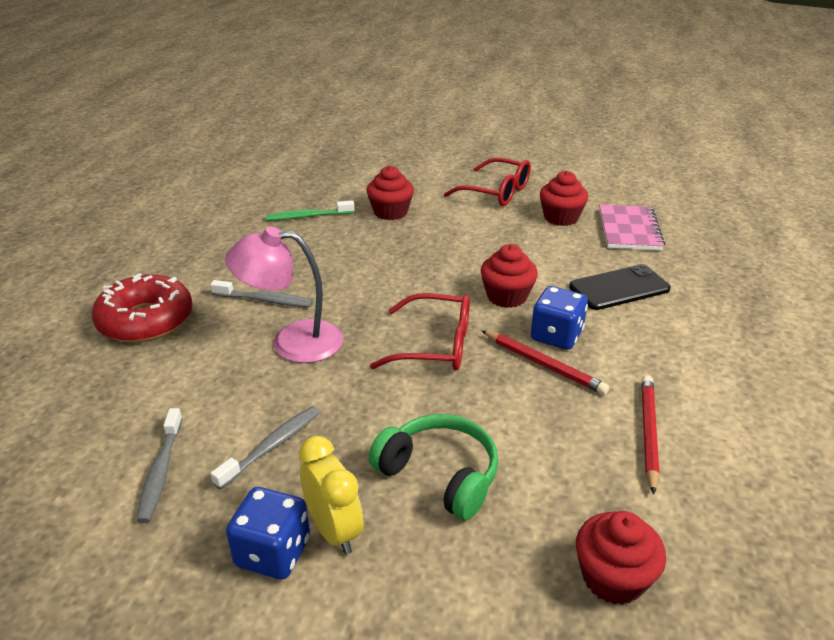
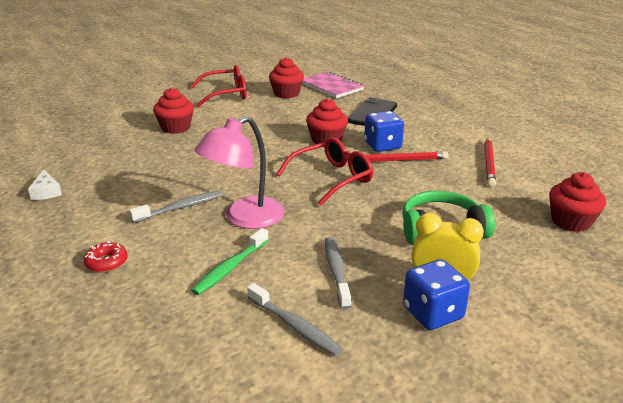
camera: 45 degrees left, 5 degrees down
(146, 320) = (106, 262): red donut -> red donut, size x0.44
(206, 231) = (46, 192): none -> white cheese
(308, 216) = (118, 152): green toothbrush -> green toothbrush (230, 268)
(649, 433) = (488, 163): red pencil -> red pencil turned 135 degrees counterclockwise

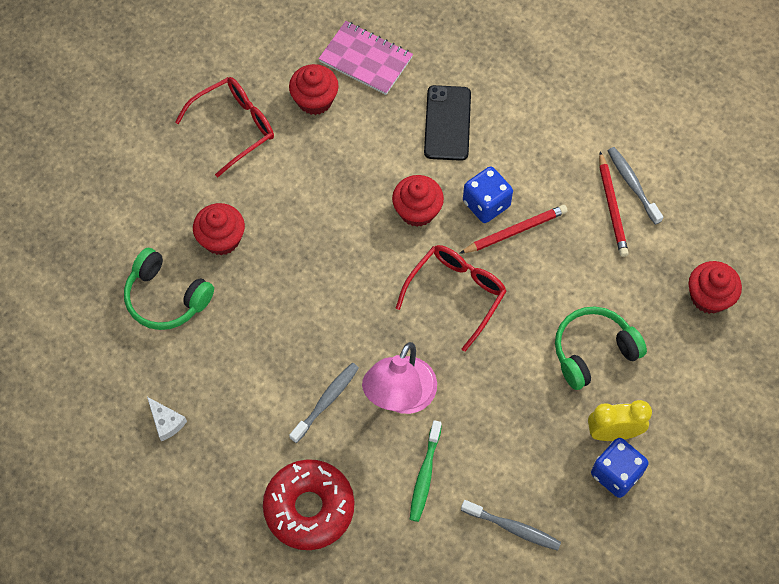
camera: 20 degrees left, 35 degrees up
(106, 262) = (309, 508): red donut -> red donut, size x2.25
(113, 142) = (166, 298): none -> green headphones
(336, 271) = (519, 447): grey toothbrush -> grey toothbrush (632, 184)

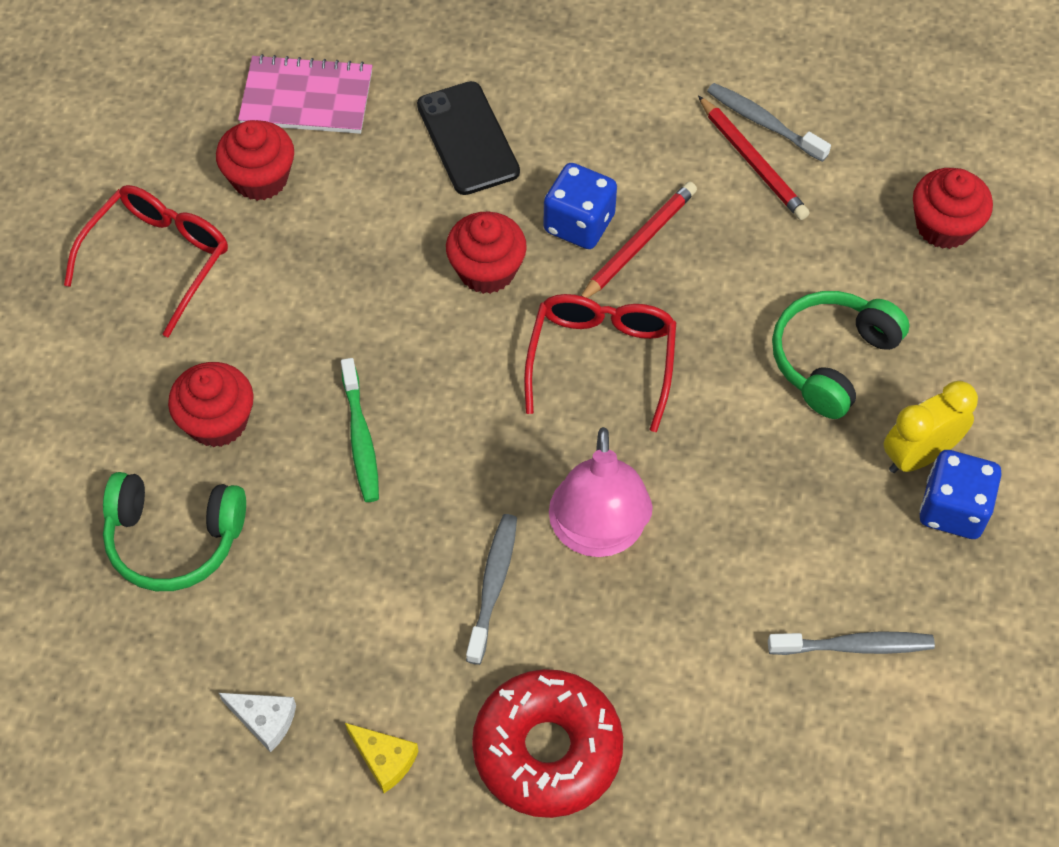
camera: 25 degrees left, 5 degrees down
(219, 473) = (384, 759): none -> yellow cheese
(425, 475) = (691, 628): green toothbrush -> green toothbrush (360, 438)

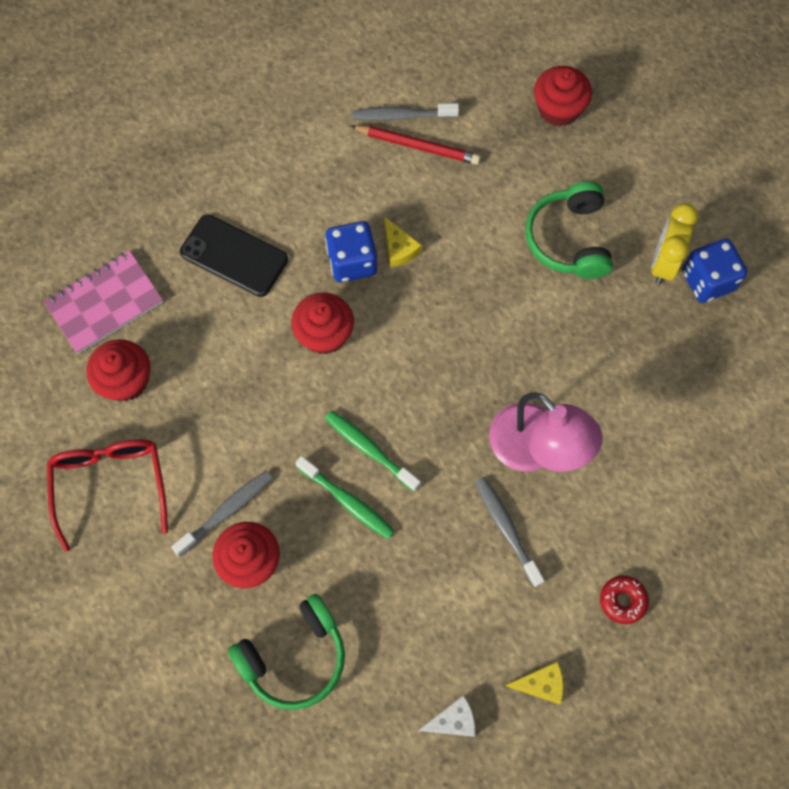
camera: 40 degrees left, 10 degrees up
(428, 407) = (369, 449): none -> green toothbrush
(547, 750) = (622, 600): red donut -> red donut, size x0.44
(601, 359) = (442, 339): red glasses -> none
(639, 244) = (399, 248): red pencil -> yellow cheese
(854, 646) = (726, 403): grey toothbrush -> grey toothbrush (226, 511)

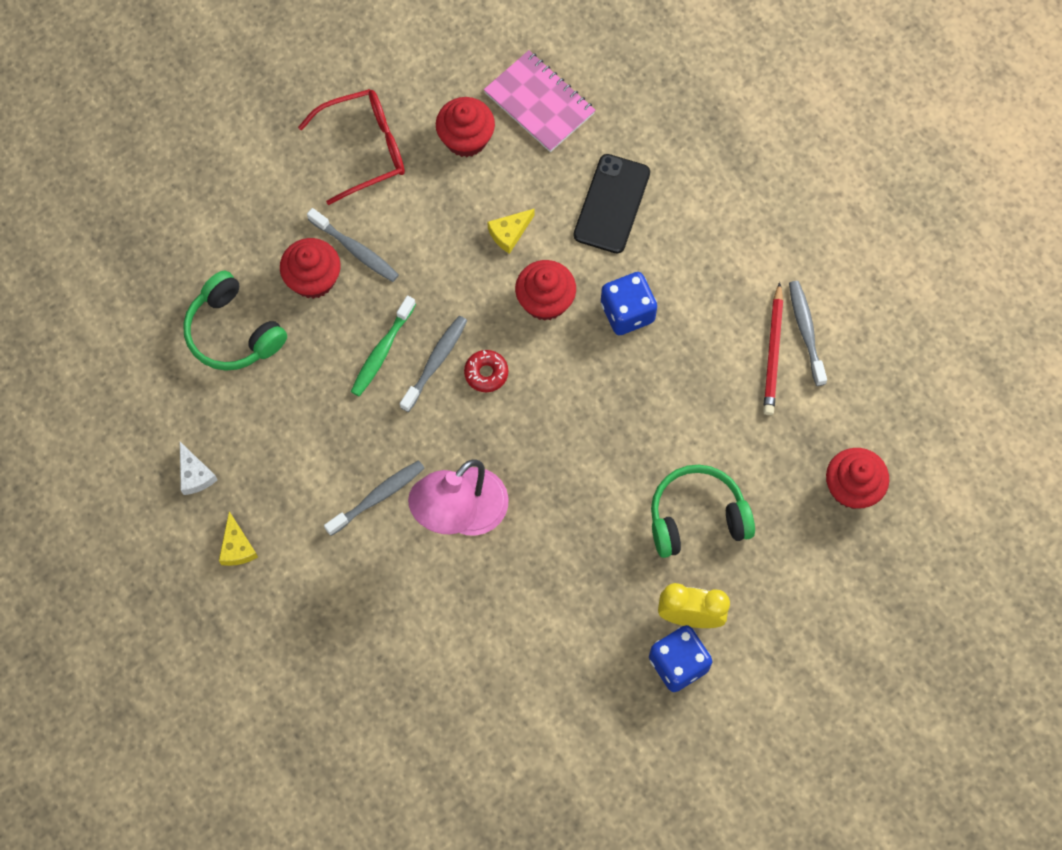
camera: 80 degrees right, 0 degrees up
(369, 449) = (435, 362): green toothbrush -> grey toothbrush
(399, 248) = (651, 353): yellow cheese -> yellow cheese (509, 233)
(622, 600) = (324, 612): red donut -> red donut (486, 373)

